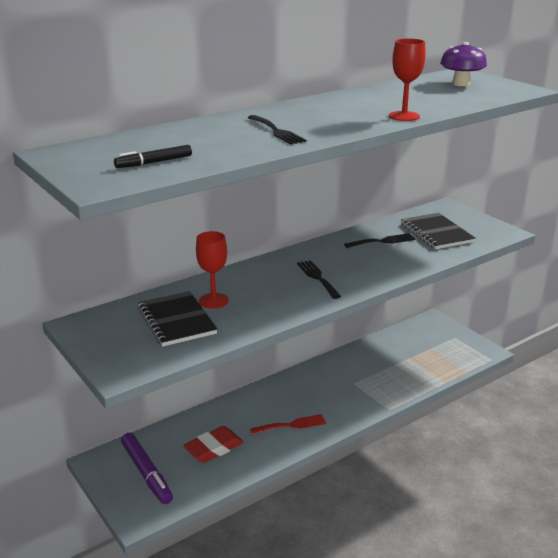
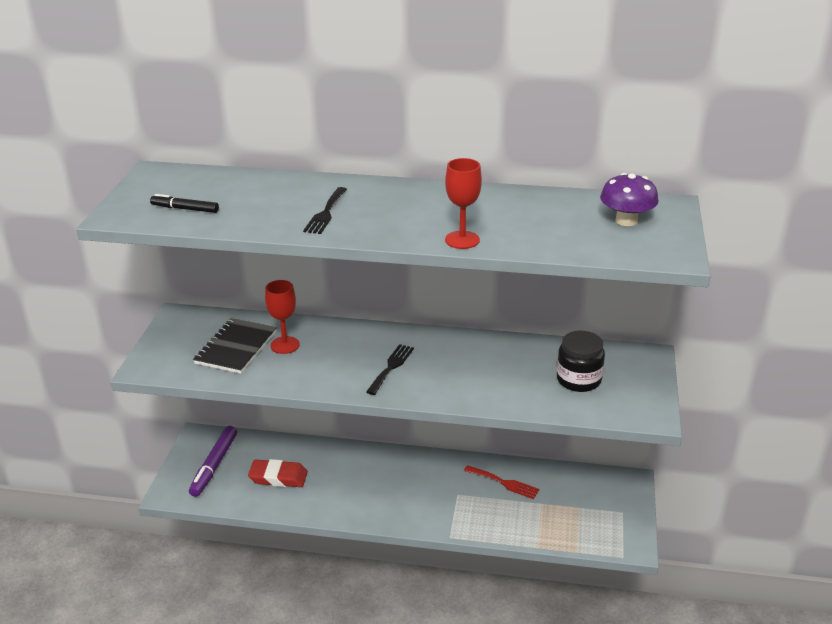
camera: 45 degrees right, 5 degrees up
(291, 425) = (355, 497): red fork -> red fork (504, 483)
(383, 241) = (511, 362): black fork -> none
(436, 233) = (578, 380): black notebook -> black jar

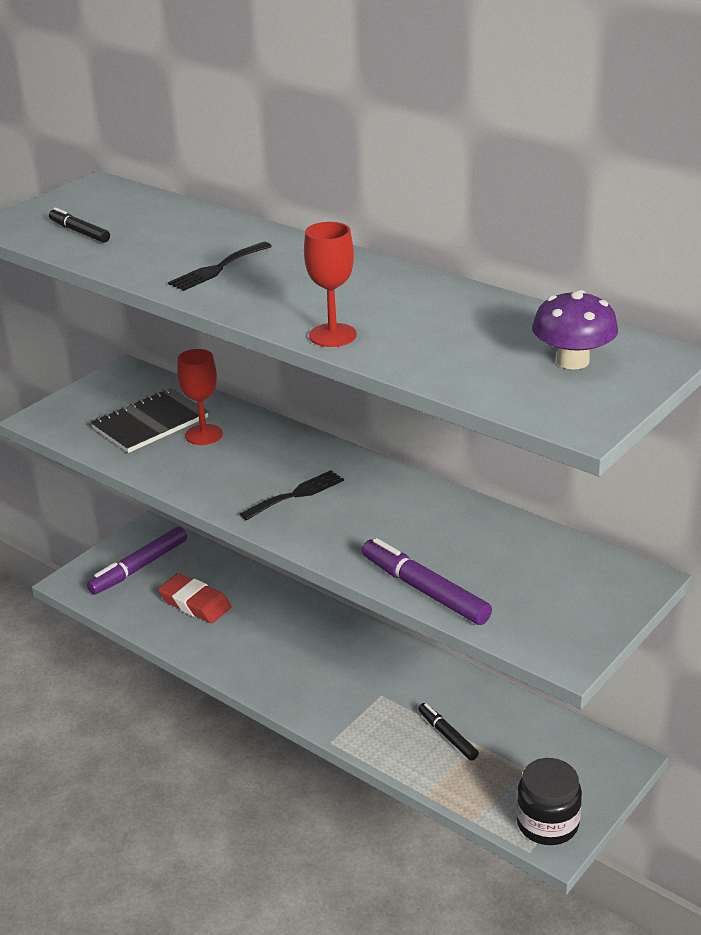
camera: 30 degrees right, 0 degrees up
(504, 483) = (450, 702): red fork -> none
(519, 505) = (447, 736): none -> black marker
(533, 404) = (424, 590): none -> purple marker
(578, 380) = (512, 579): black jar -> black jar (547, 823)

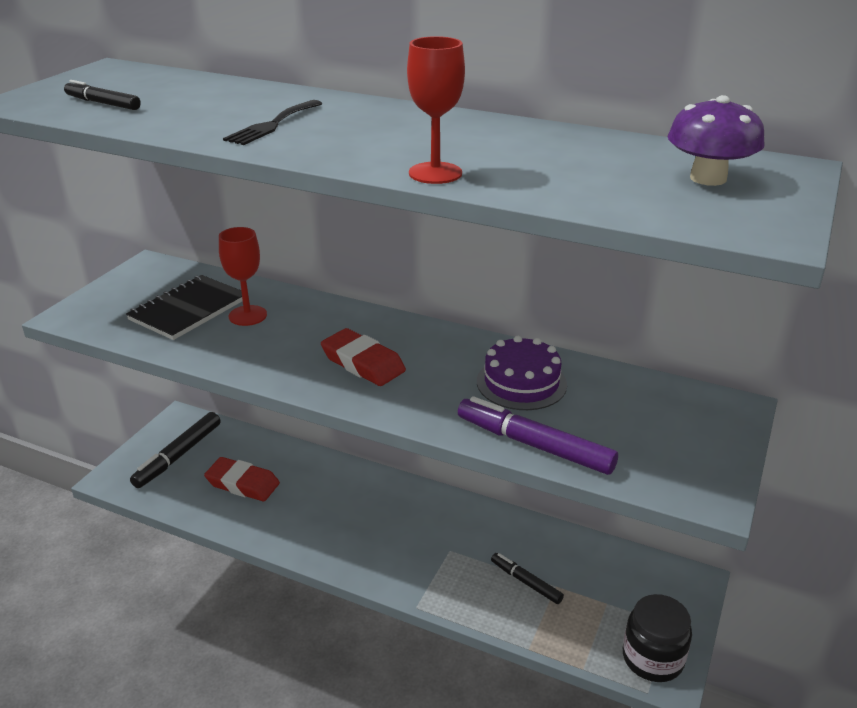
camera: 15 degrees left, 0 degrees up
(139, 567) = (178, 456): purple marker -> black marker
(296, 494) = (363, 363): black fork -> red eraser
(440, 530) = (521, 383): none -> purple cake

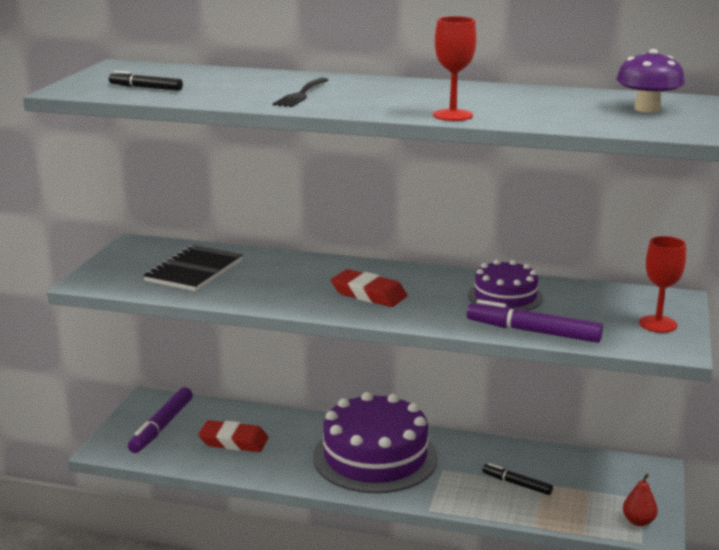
camera: 10 degrees left, 10 degrees down
(178, 456) = (162, 427): black marker -> purple marker
(247, 315) = (250, 271): red goblet -> red goblet (658, 324)
(382, 523) = (375, 457): none -> purple cake
(652, 658) = (638, 521): black jar -> red pear

